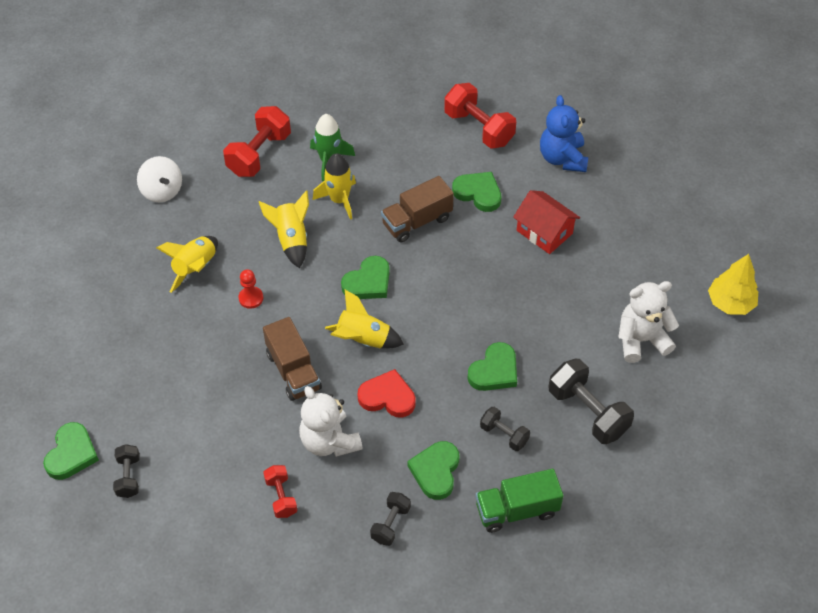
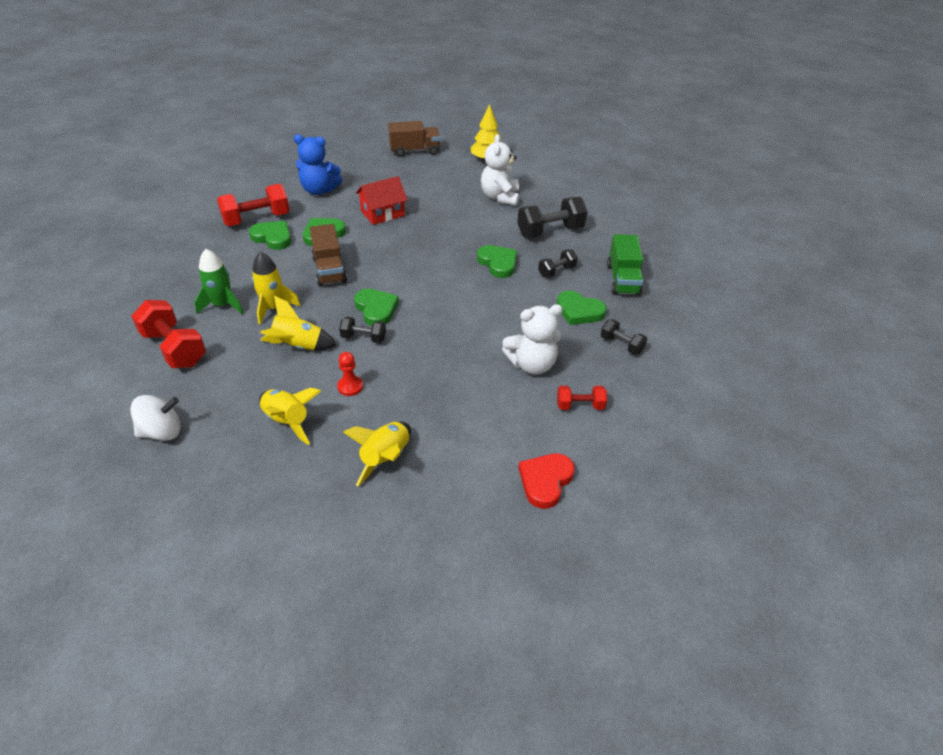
camera: 75 degrees left, 10 degrees down
(71, 454) = (480, 570): green heart -> green heart (273, 237)
(128, 476) = (526, 520): black dumbbell -> black dumbbell (363, 338)
(293, 371) = (449, 373): brown truck -> brown truck (414, 151)
(363, 340) = (435, 324): yellow rocket -> yellow rocket (386, 458)
(387, 397) = (500, 322): red heart -> red heart (545, 481)

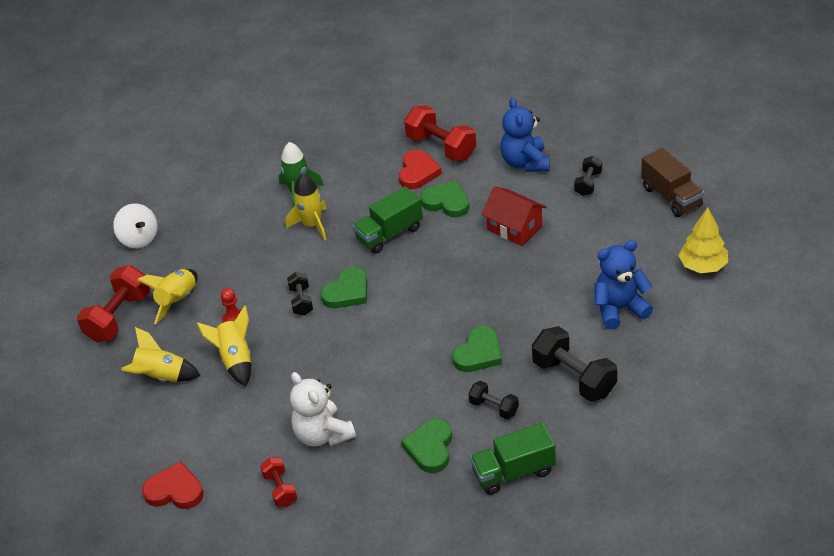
camera: 75 degrees right, 0 degrees up
(174, 348) = (230, 195): red dumbbell -> red dumbbell (119, 317)
(273, 237) = (418, 172): green heart -> red heart
(298, 346) = (269, 265): yellow rocket -> yellow rocket (235, 360)
(329, 270) = (389, 234): brown truck -> green truck
(500, 197) = (619, 309): white teddy bear -> blue teddy bear
(621, 345) = (390, 499): black dumbbell -> black dumbbell (588, 183)

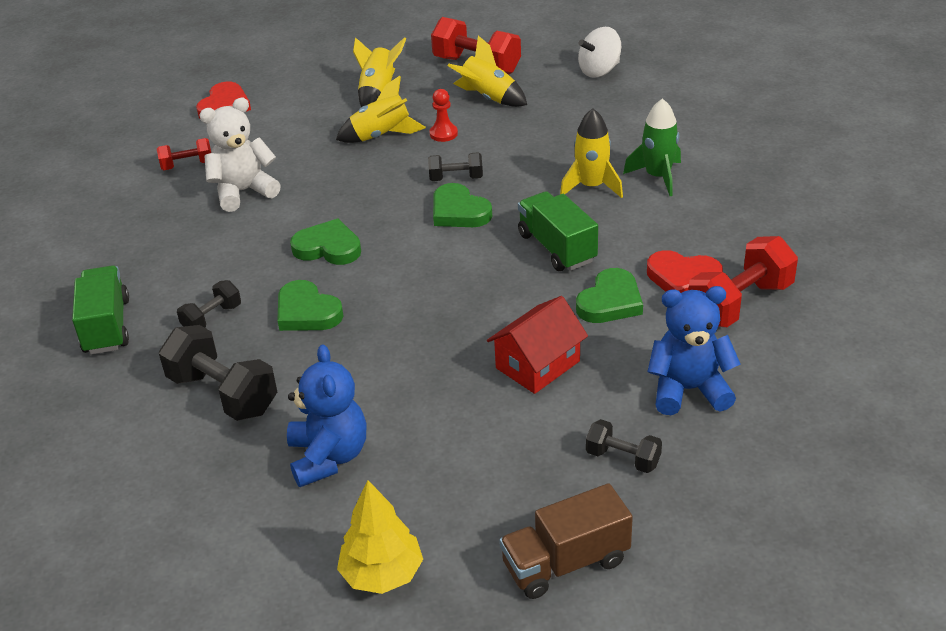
camera: 95 degrees right, 5 degrees down
(430, 448) = (180, 265): green heart -> green heart (328, 248)
(574, 377) = (223, 394): black dumbbell -> black dumbbell turned 75 degrees clockwise

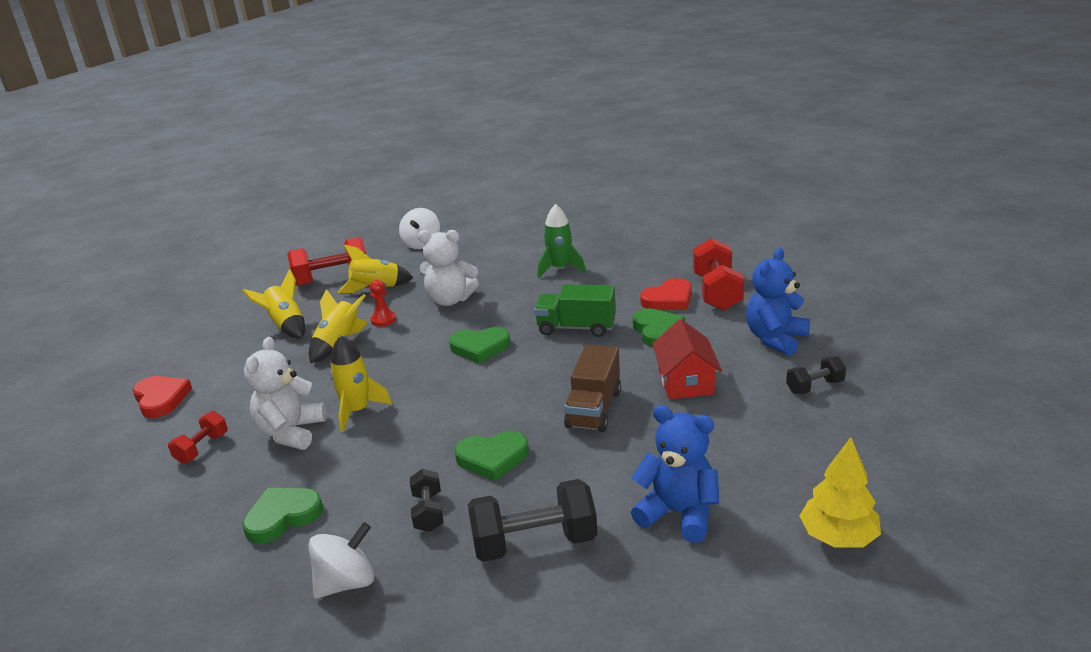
camera: 50 degrees left, 10 degrees down
(107, 326) = (347, 582): green truck -> white spinning top
(328, 248) = (430, 418): green heart -> green heart (282, 517)
(456, 178) = (441, 334): black dumbbell -> none
(518, 148) = (450, 300): none -> white teddy bear
(565, 563) = (895, 448): brown truck -> brown truck (594, 409)
(591, 186) = (534, 292): yellow rocket -> yellow rocket (357, 411)

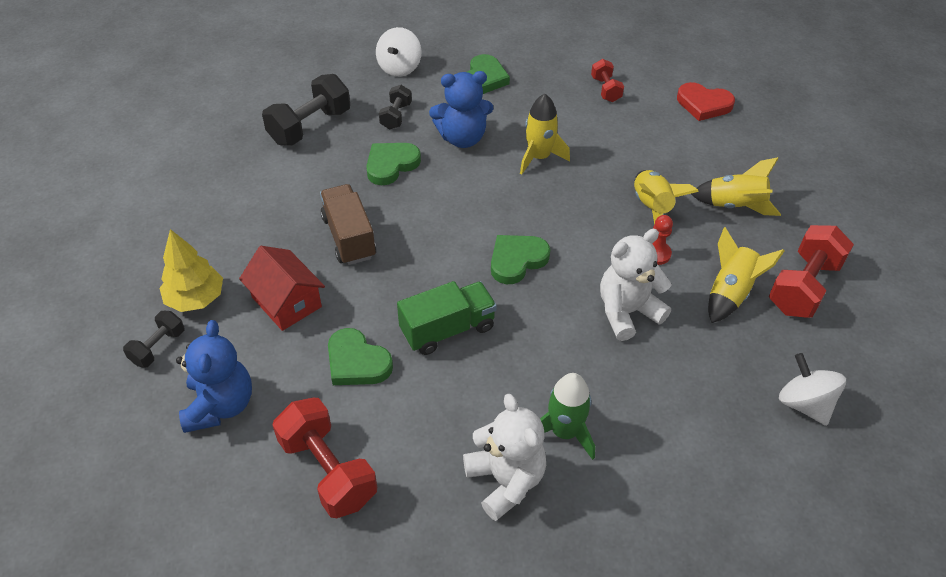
camera: 140 degrees right, 20 degrees up
(291, 432) = (562, 123): white teddy bear -> white teddy bear (505, 481)
(428, 512) = (396, 116): black dumbbell -> black dumbbell turned 60 degrees clockwise
(668, 299) = (379, 427): red heart -> none
(678, 513) = (227, 180): blue teddy bear -> blue teddy bear (462, 138)
(838, 537) = (109, 206): yellow tree -> yellow tree (196, 299)

